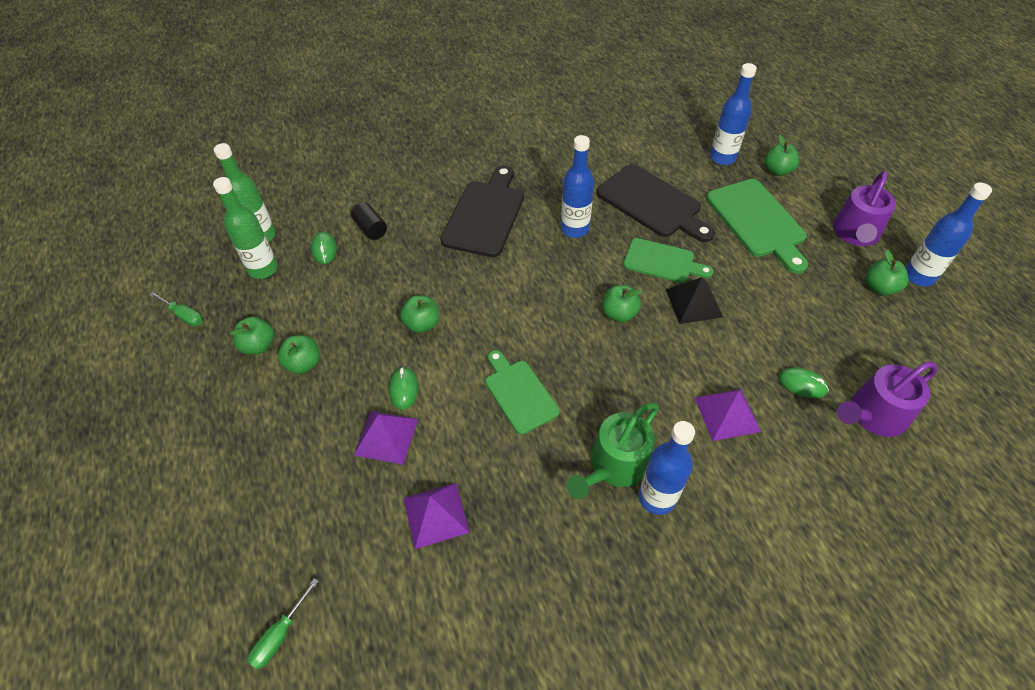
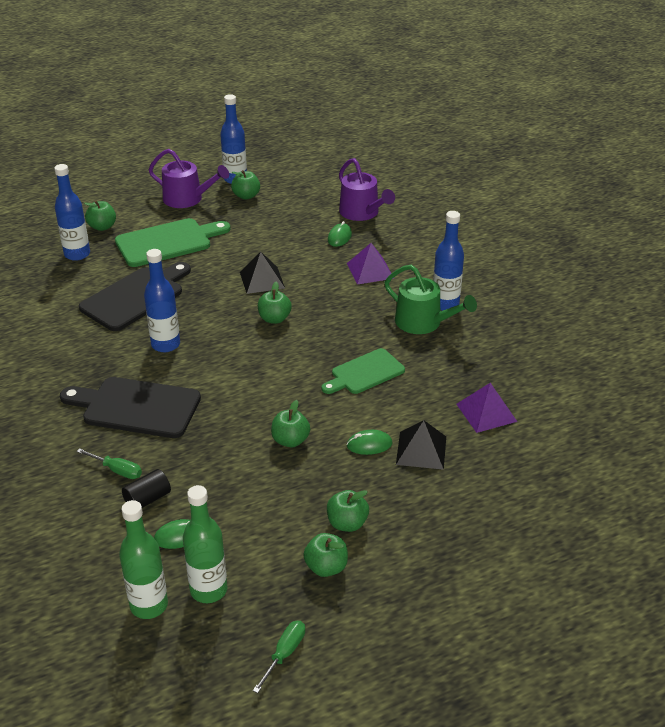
camera: 95 degrees left, 15 degrees down
(280, 634) = (606, 488): green screwdriver -> green screwdriver (117, 470)
(386, 436) = (421, 450): purple pyramid -> black pyramid
(662, 262) = (213, 294): green cutting board -> none

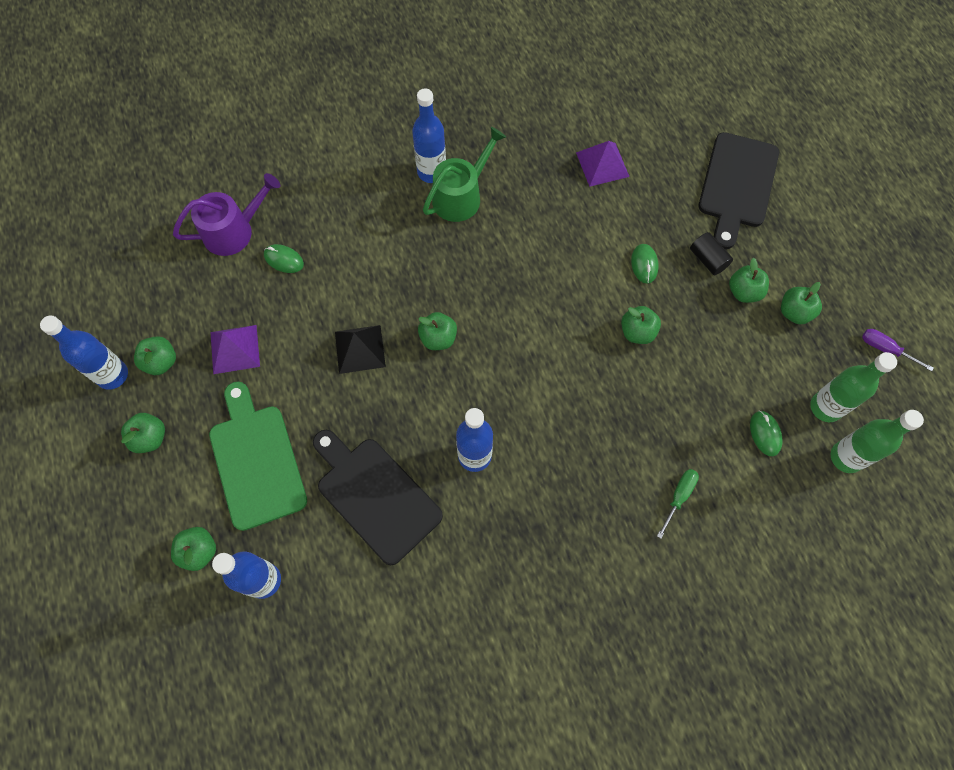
camera: 85 degrees left, 30 degrees up
(136, 407) = (582, 483): black cutting board -> black cutting board (737, 185)
(147, 499) = (718, 464): black cylinder -> black cylinder (708, 259)
(187, 199) = (150, 438): purple watering can -> green apple
(284, 654) = (885, 349): green screwdriver -> purple screwdriver
(364, 373) = (539, 258): green cutting board -> none
(370, 270) = (359, 235): purple pyramid -> purple pyramid (235, 349)
(421, 450) = (652, 223): black pyramid -> none

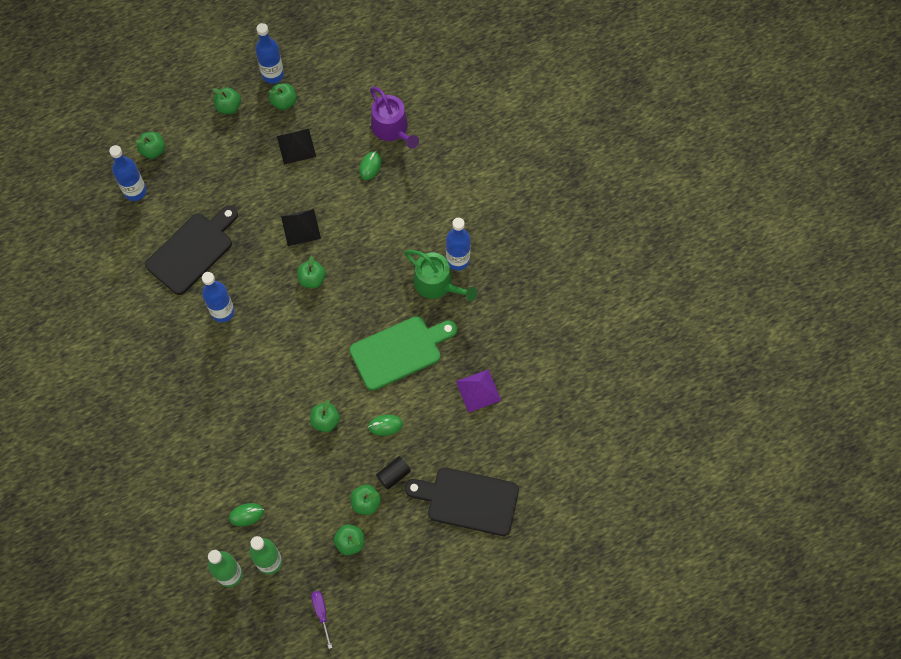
camera: 85 degrees right, 0 degrees up
(235, 349) = (296, 146): purple pyramid -> black pyramid
(256, 460) = (215, 173): green cutting board -> green cutting board (399, 351)
(678, 497) = (196, 451): green screwdriver -> none
(885, 349) = (321, 613): purple screwdriver -> purple screwdriver turned 45 degrees counterclockwise

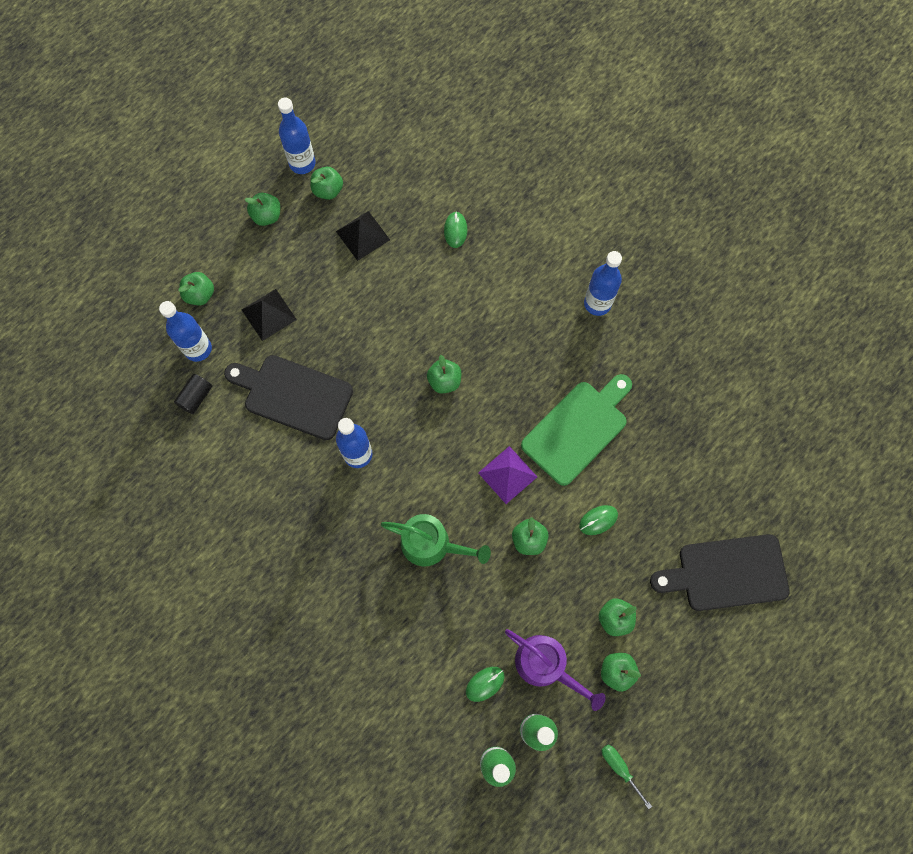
camera: 20 degrees left, 5 degrees up
(192, 251) = (293, 395): black cutting board -> black cutting board turned 90 degrees counterclockwise
(301, 227) = (406, 326): black pyramid -> black pyramid (269, 314)
(321, 613) = (620, 768): purple screwdriver -> green screwdriver
(392, 128) = (462, 180): purple watering can -> purple watering can (546, 665)
(393, 475) = (632, 574): black cylinder -> black cylinder (196, 397)
(437, 284) = (586, 338): green watering can -> green watering can (431, 544)
(478, 390) = (683, 443): purple pyramid -> purple pyramid (507, 474)

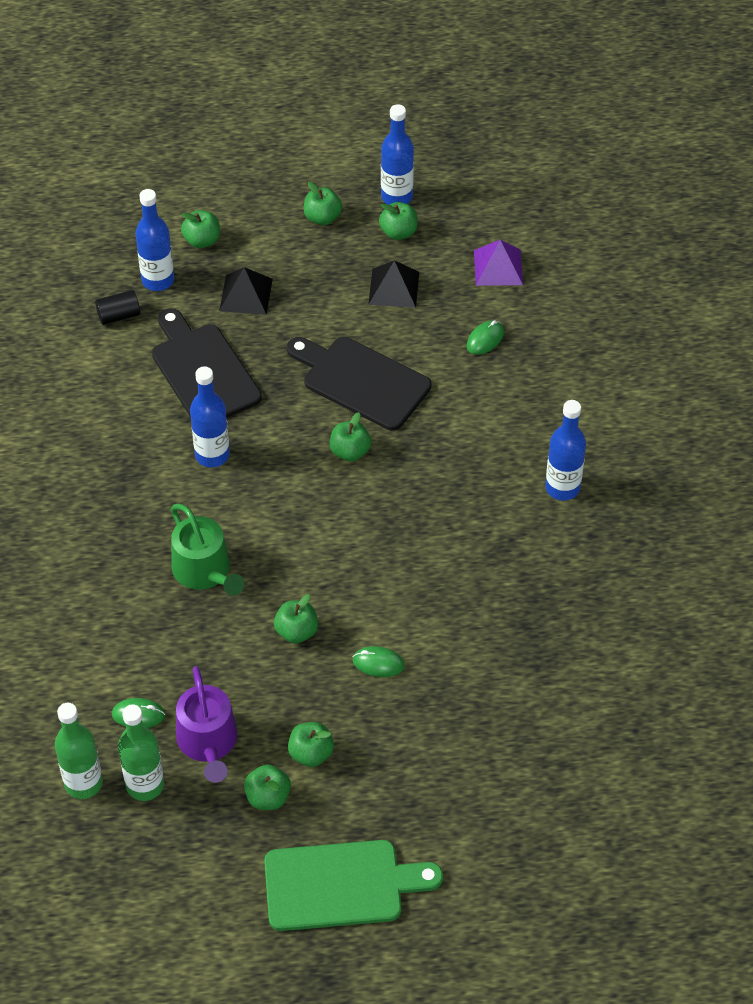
camera: 40 degrees right, 20 degrees down
(507, 474) = (331, 566): purple pyramid -> purple pyramid (498, 267)
(578, 429) = (435, 576): green cutting board -> green cutting board (341, 885)
(620, 768) = (189, 876): green screwdriver -> none
(726, 573) = (458, 797): black cutting board -> black cutting board (361, 381)

